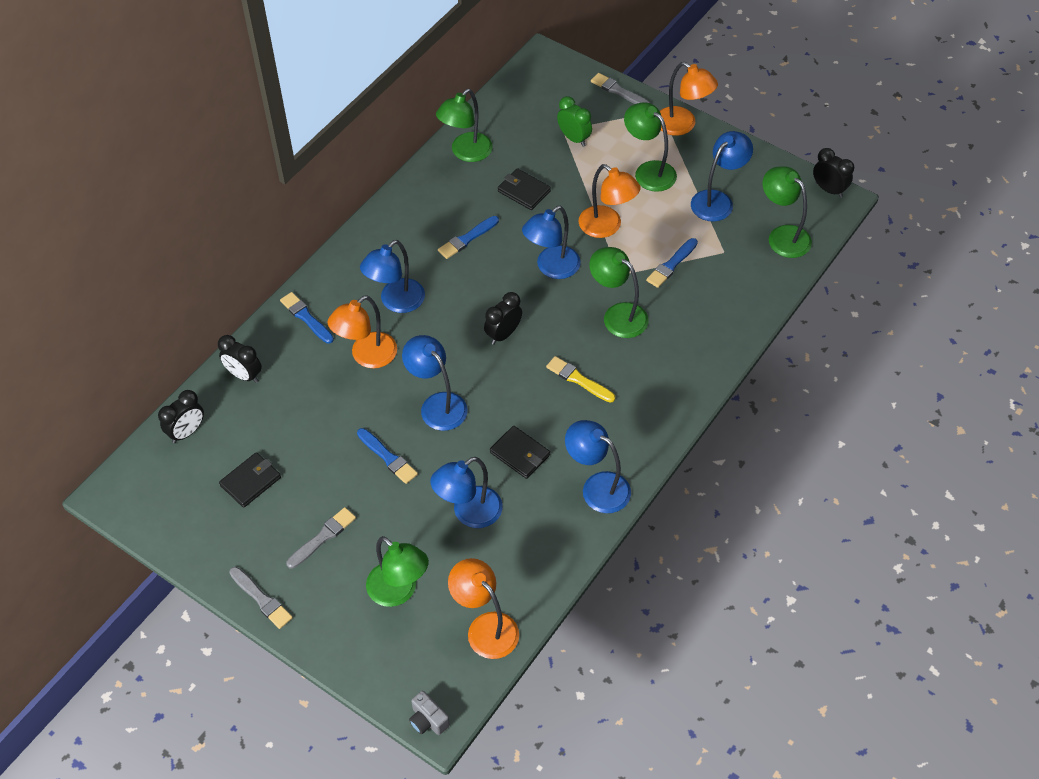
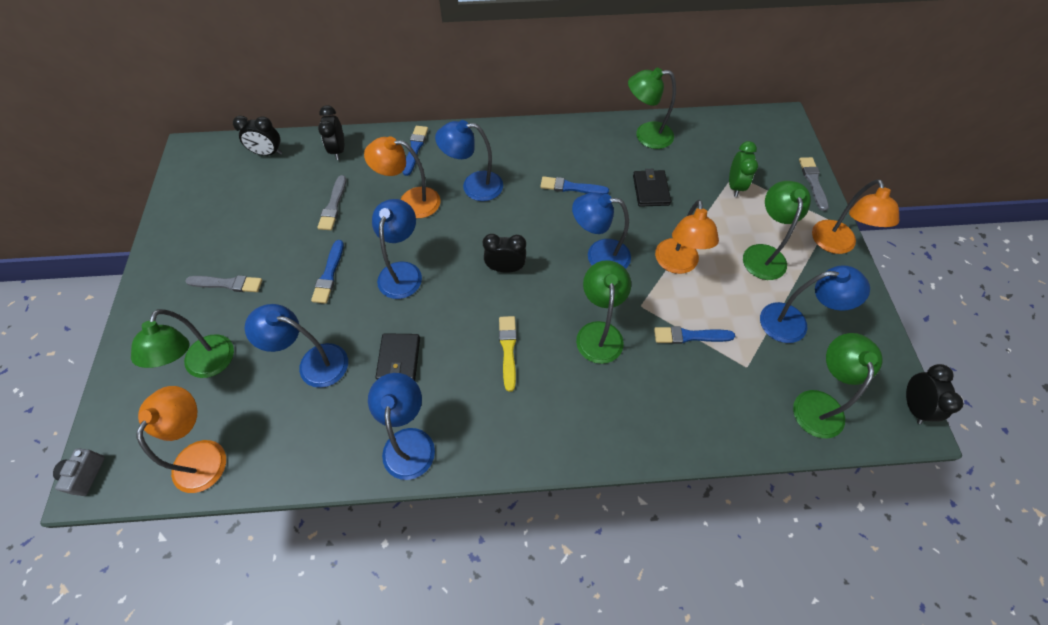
camera: 50 degrees right, 5 degrees up
(250, 481) = (250, 211): black wallet -> none
(261, 599) = (148, 284): grey brush -> grey brush (333, 205)

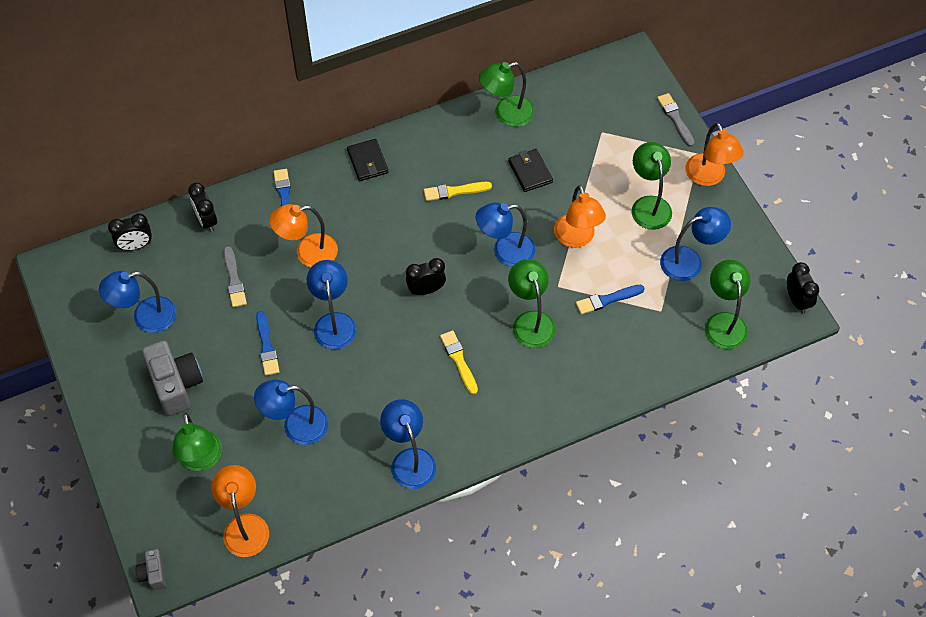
camera: 20 degrees left, 0 degrees up
(227, 284) = (176, 385): grey brush -> grey camera
(399, 359) = (368, 398): black wallet -> black wallet (367, 161)
(474, 186) = (361, 218): blue lamp -> blue lamp (145, 317)
(571, 187) = (454, 191): blue brush -> yellow brush
(734, 186) = (605, 144): green clock -> none

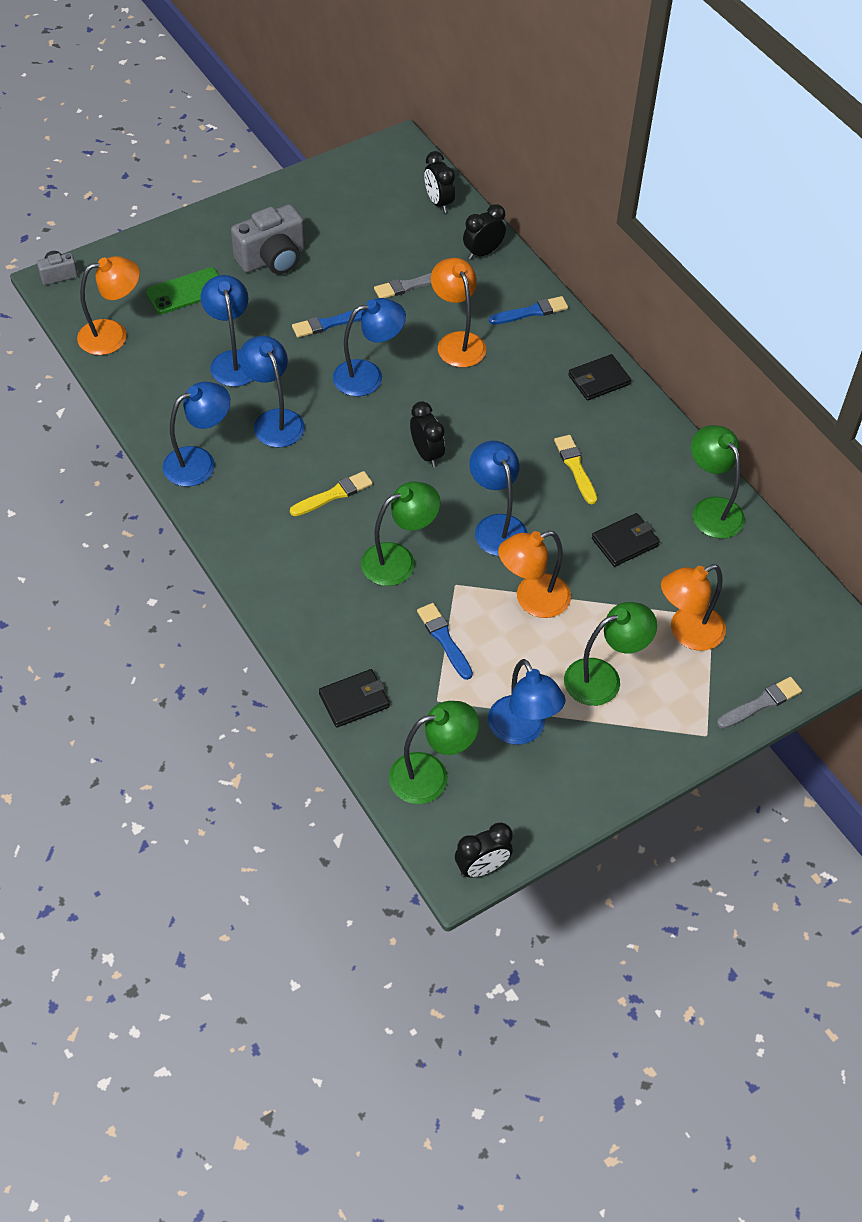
camera: 80 degrees right, 5 degrees down
(145, 317) = (350, 224): blue lamp -> blue lamp (274, 420)
(201, 460) = (186, 291): green lamp -> green phone
(657, 365) = (354, 700): none -> black wallet
(709, 177) = (669, 749): orange lamp -> orange lamp (687, 633)

